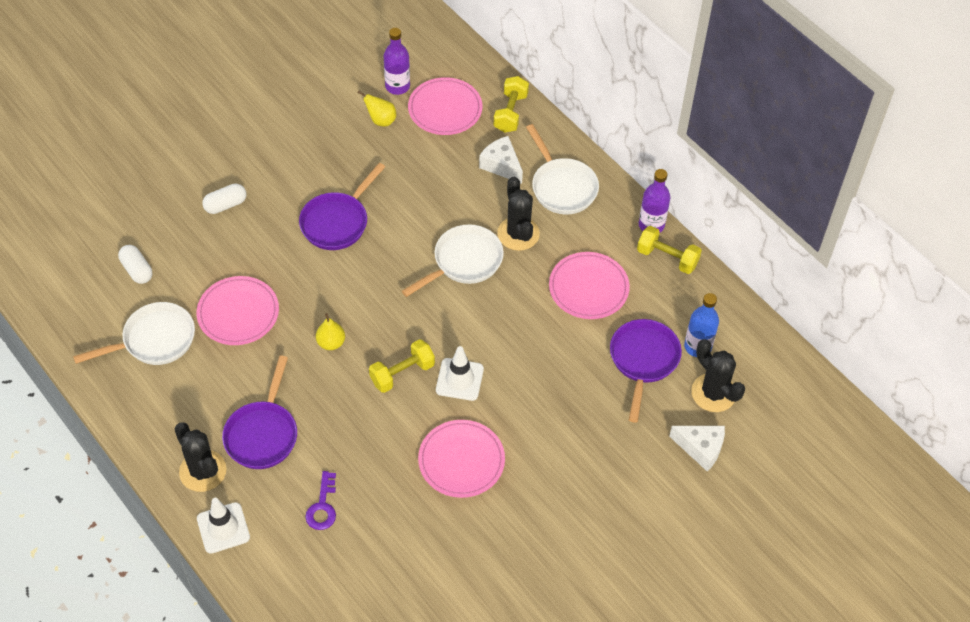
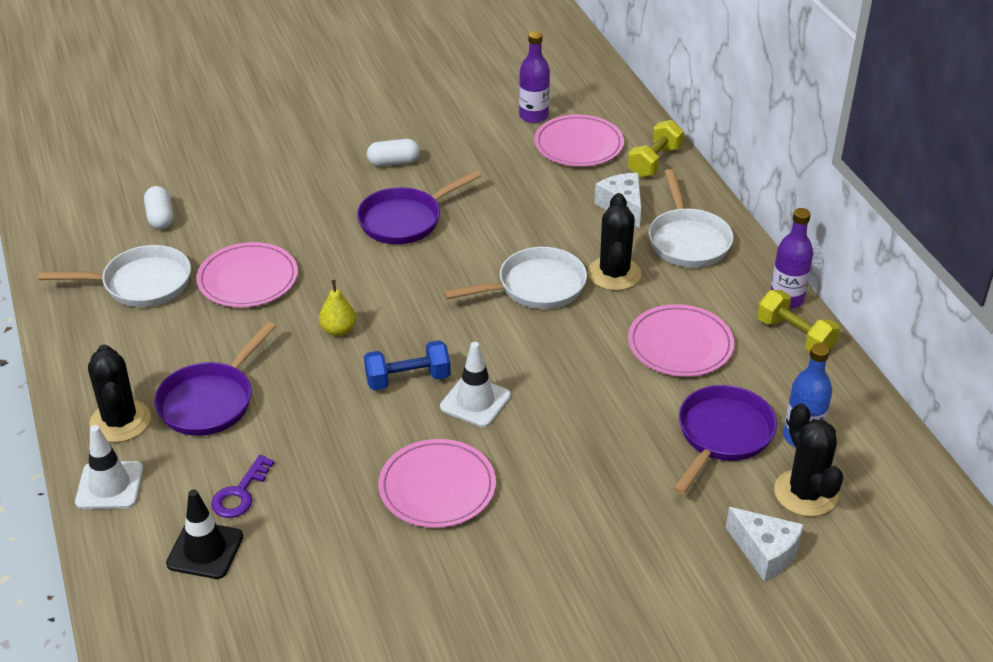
camera: 20 degrees right, 15 degrees down
(225, 205) = (289, 180): white capsule -> white capsule (393, 162)
(319, 560) = (205, 550): none -> black traffic cone
(381, 120) = (500, 141): yellow pear -> none
(402, 373) = (408, 379): yellow dumbbell -> blue dumbbell

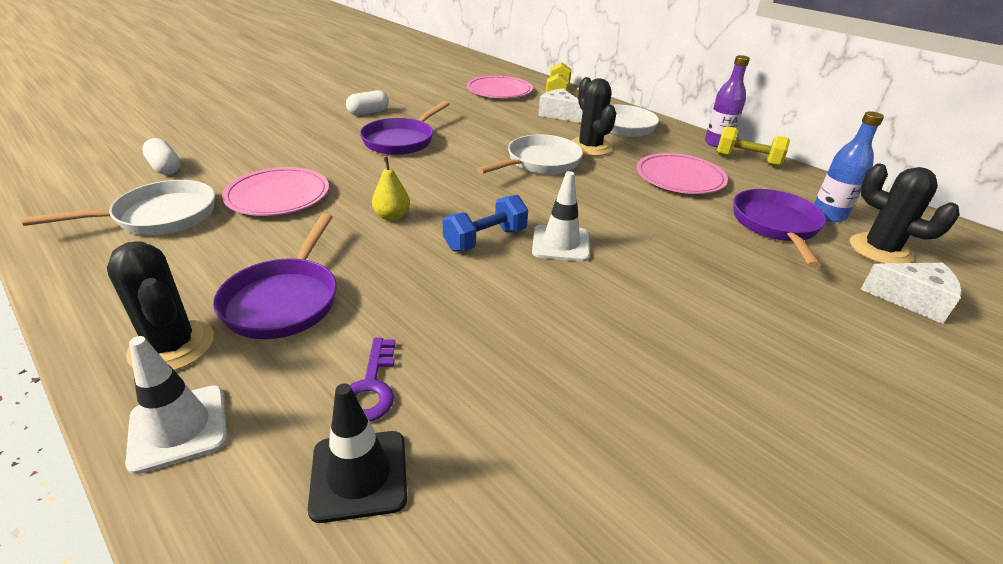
camera: 25 degrees left, 5 degrees down
(437, 487) = (588, 322): pink plate -> none
(533, 116) = (455, 82): purple bottle -> none

